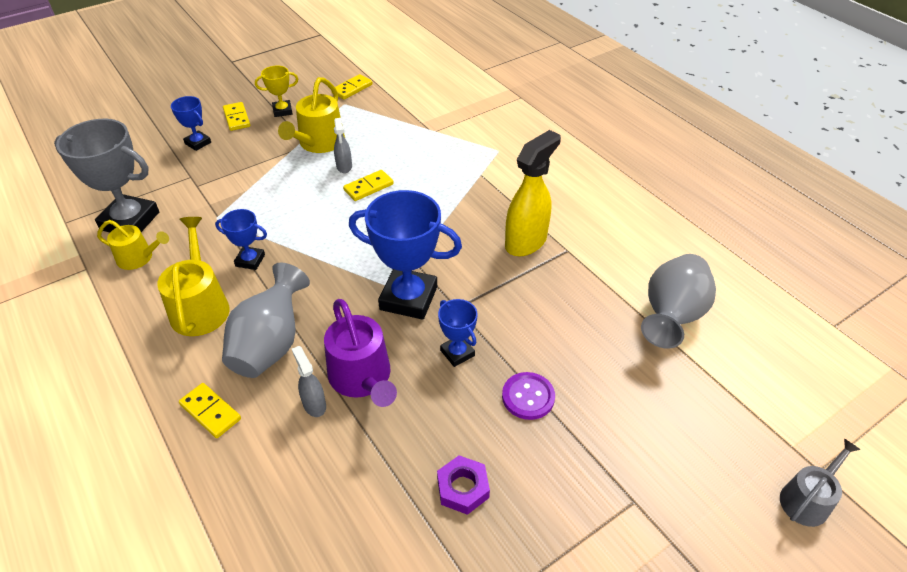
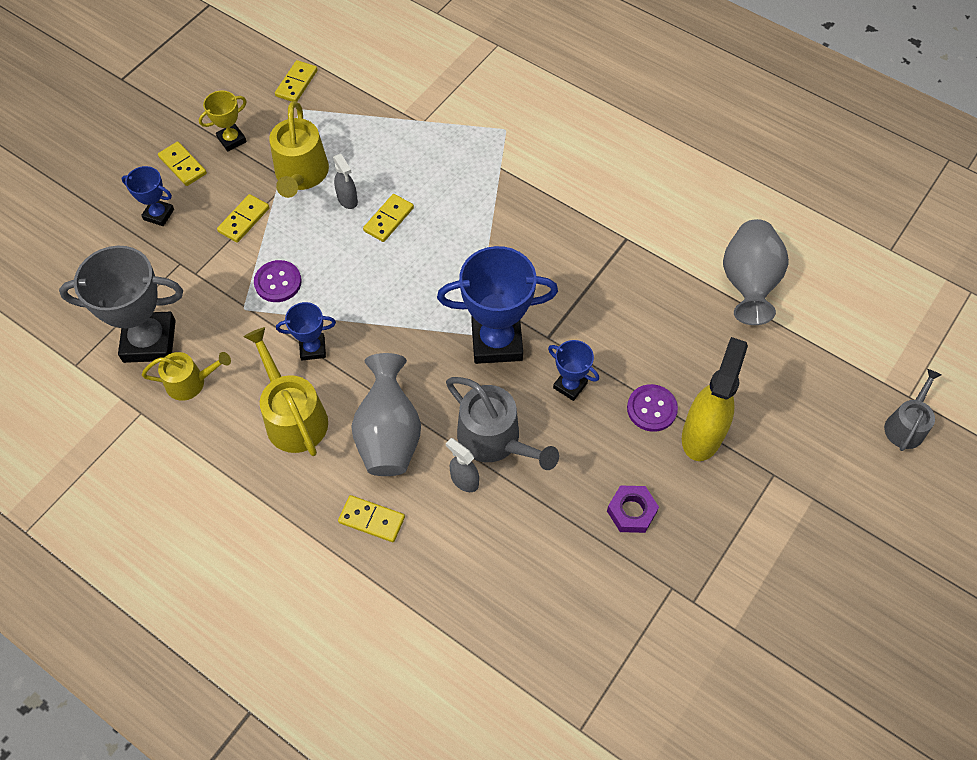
camera: 20 degrees left, 15 degrees up
(254, 207) = (278, 282): none -> purple button
(257, 161) = (244, 220): none -> yellow domino
(362, 378) = (495, 440): purple watering can -> grey watering can
(526, 242) = (582, 240): yellow spray bottle -> yellow spray bottle (702, 434)

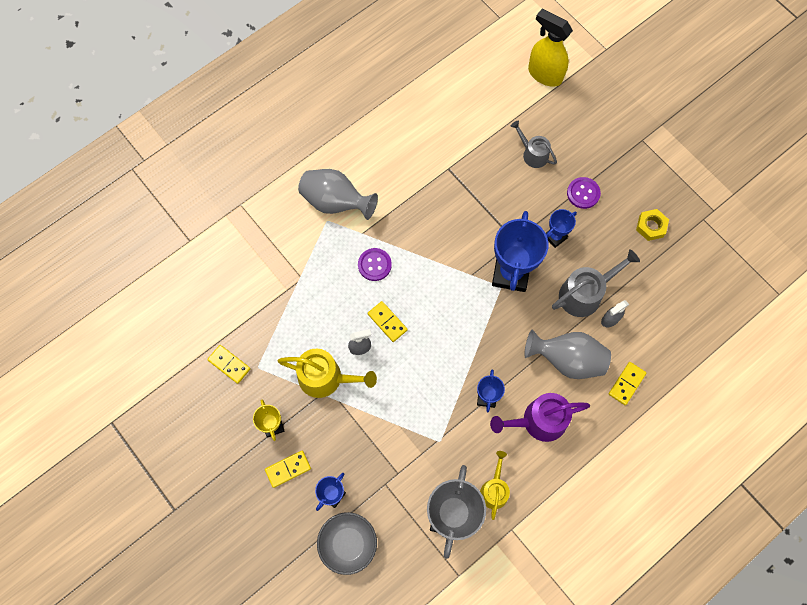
camera: 75 degrees left, 10 degrees up
(102, 242) = (348, 544): none -> grey bowl
(244, 220) = (357, 428): yellow domino -> none
(278, 282) = (423, 412): purple button -> purple button (374, 265)
(293, 416) = (539, 421): yellow watering can -> purple watering can
(631, 511) = (651, 226): purple nut -> yellow nut
(702, 434) = (607, 170): yellow spray bottle -> yellow spray bottle (544, 74)
(748, 284) = (504, 107): grey vase -> grey vase (335, 202)
(906, 425) = (625, 58): grey watering can -> grey watering can (532, 154)

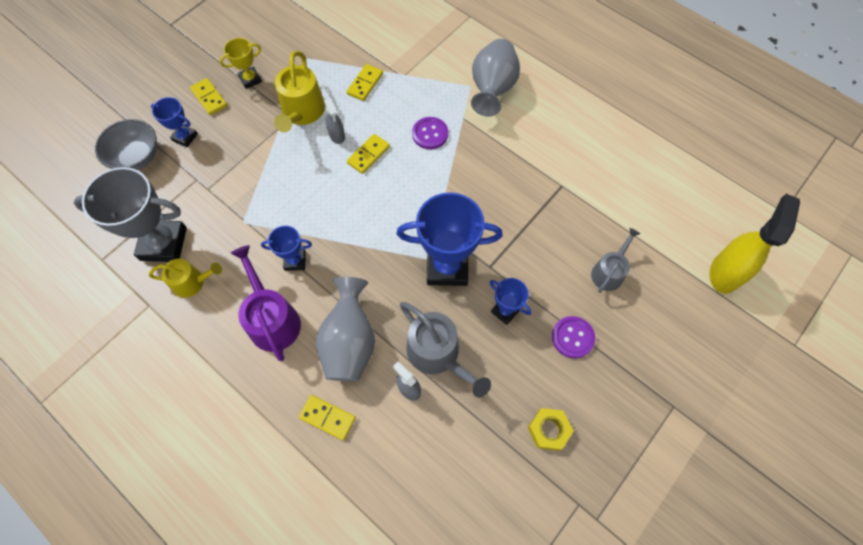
camera: 80 degrees right, 5 degrees down
(229, 364) = (307, 37): yellow domino -> yellow domino (365, 84)

